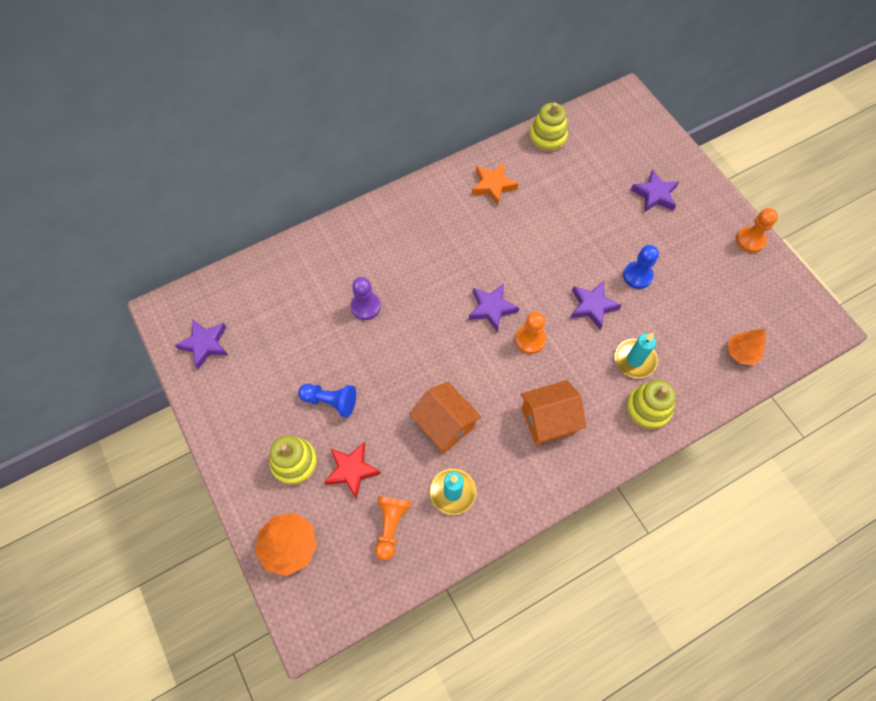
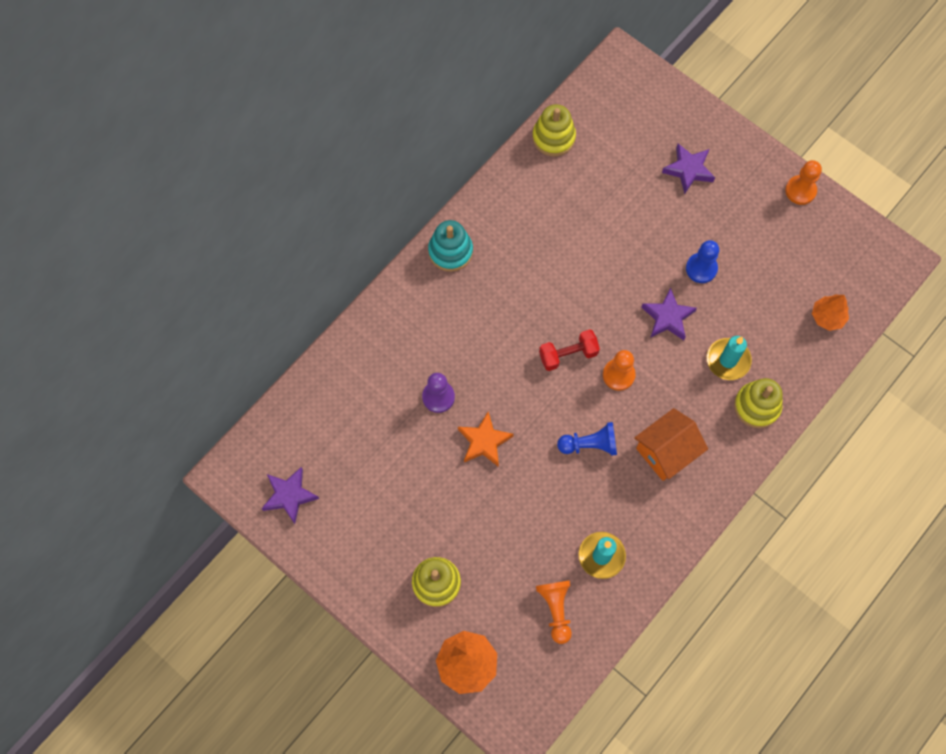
camera: 20 degrees left, 5 degrees up
(330, 401) = (445, 509): blue pawn -> blue pawn (590, 445)
(351, 470) = (496, 570): red star -> none
(426, 196) = (450, 251): none -> turquoise stacking toy
(444, 424) = (568, 492): orange house -> none
(492, 308) = (568, 355): purple star -> red dumbbell
(493, 186) = (517, 215): orange star -> orange star (484, 441)

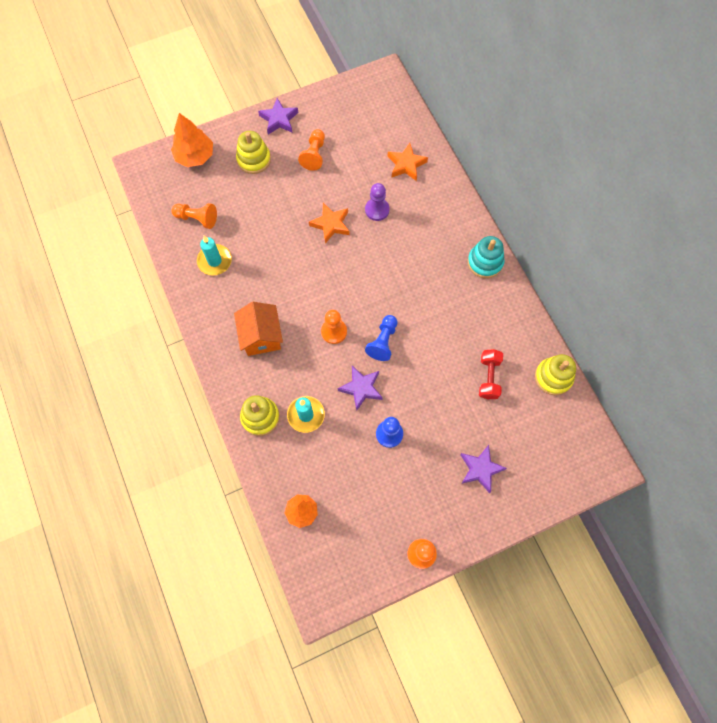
camera: 115 degrees right, 0 degrees up
(289, 496) = (354, 102): purple star -> purple star (279, 119)
(357, 390) = (406, 164): none -> orange star
(394, 509) = (314, 155): none -> orange pawn
(568, 355) = (366, 305): red dumbbell -> red dumbbell (489, 377)
(590, 445) = (293, 289): blue pawn -> blue pawn (383, 341)

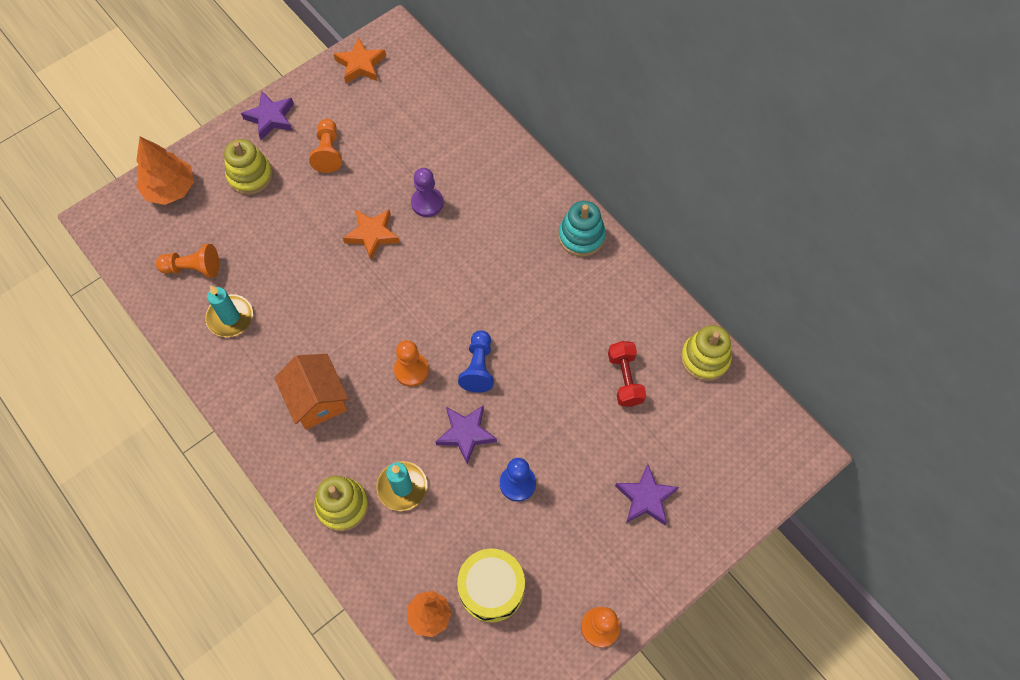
camera: 15 degrees left, 5 degrees down
(351, 504) = (491, 588): none -> yellow drum
(406, 164) = (450, 138): orange star -> orange star (360, 65)

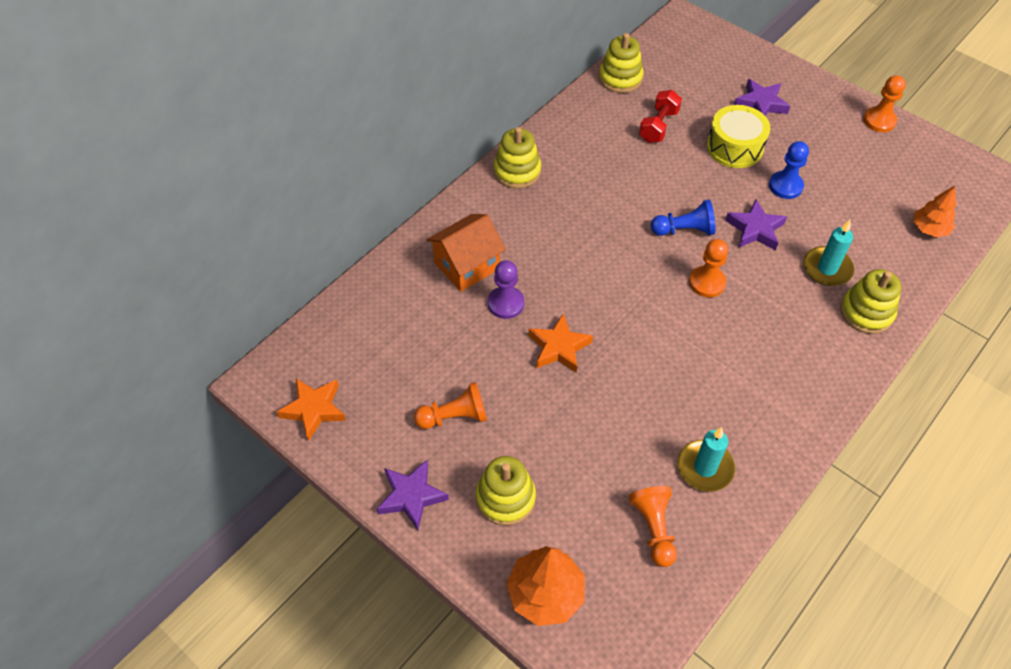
camera: 100 degrees left, 10 degrees down
(317, 400) = (769, 357): orange house -> orange house (467, 265)
(491, 588) = (884, 191): yellow drum -> yellow drum (734, 147)
(581, 236) = (517, 171): turquoise stacking toy -> yellow stacking toy
(625, 379) = (658, 126): red dumbbell -> red dumbbell turned 45 degrees counterclockwise

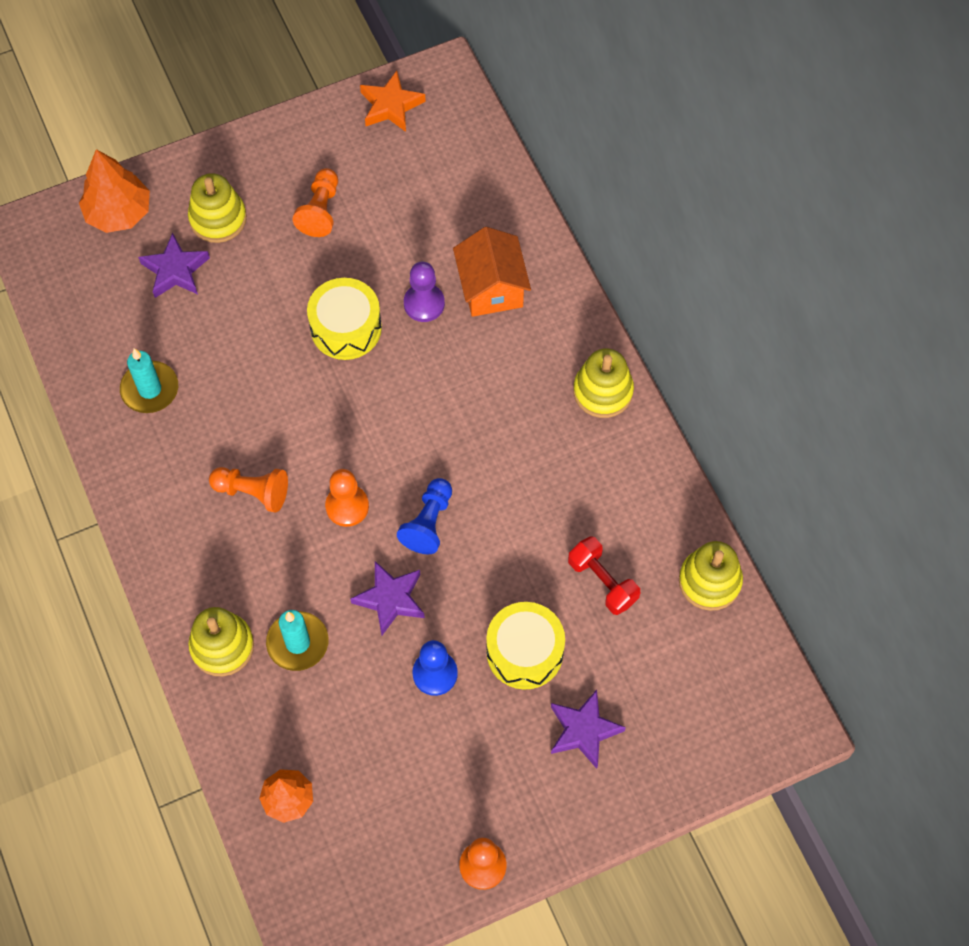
camera: 115 degrees right, 10 degrees up
(411, 496) = (261, 150): purple star -> purple star (175, 270)
(559, 347) = (346, 328): orange star -> yellow drum
(654, 528) = (121, 318): orange pawn -> orange pawn (253, 492)

